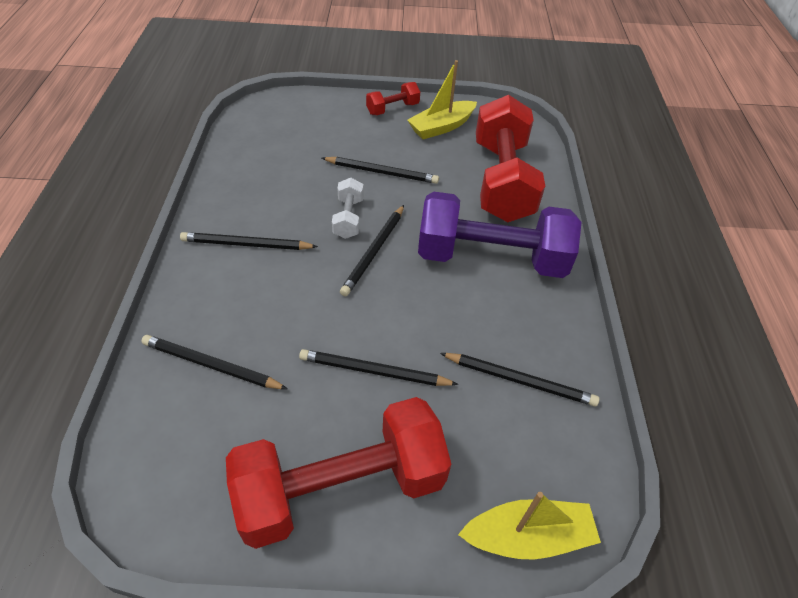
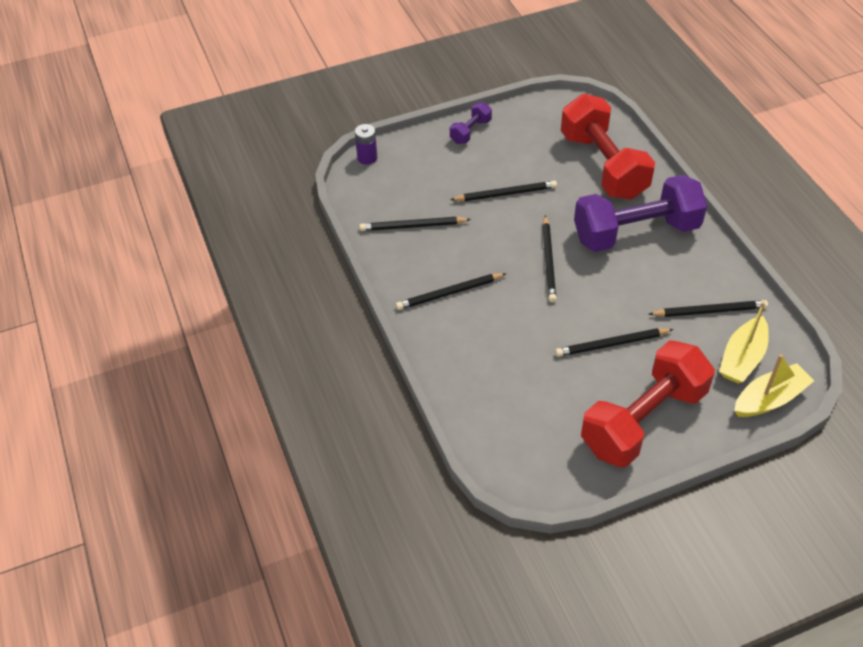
camera: 20 degrees left, 0 degrees up
(211, 365) = (499, 386): black pencil -> black pencil (412, 226)
(280, 99) = (367, 158): none -> purple battery
(348, 218) = (509, 242): white dumbbell -> none
(392, 109) = (470, 131): red dumbbell -> purple dumbbell
(441, 127) = (523, 134): yellow boat -> yellow boat (742, 358)

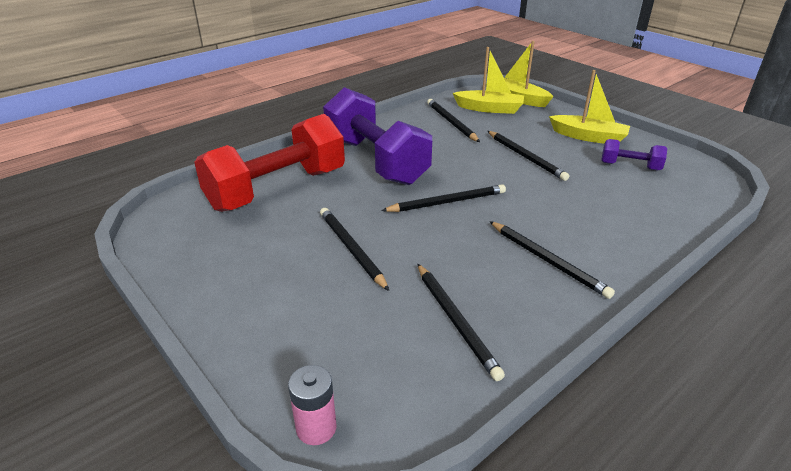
camera: 110 degrees left, 15 degrees down
(367, 158) = (316, 428): purple battery -> pink battery
(470, 131) = (223, 307): purple dumbbell -> purple dumbbell (630, 166)
(643, 420) = (588, 137): red dumbbell -> yellow boat

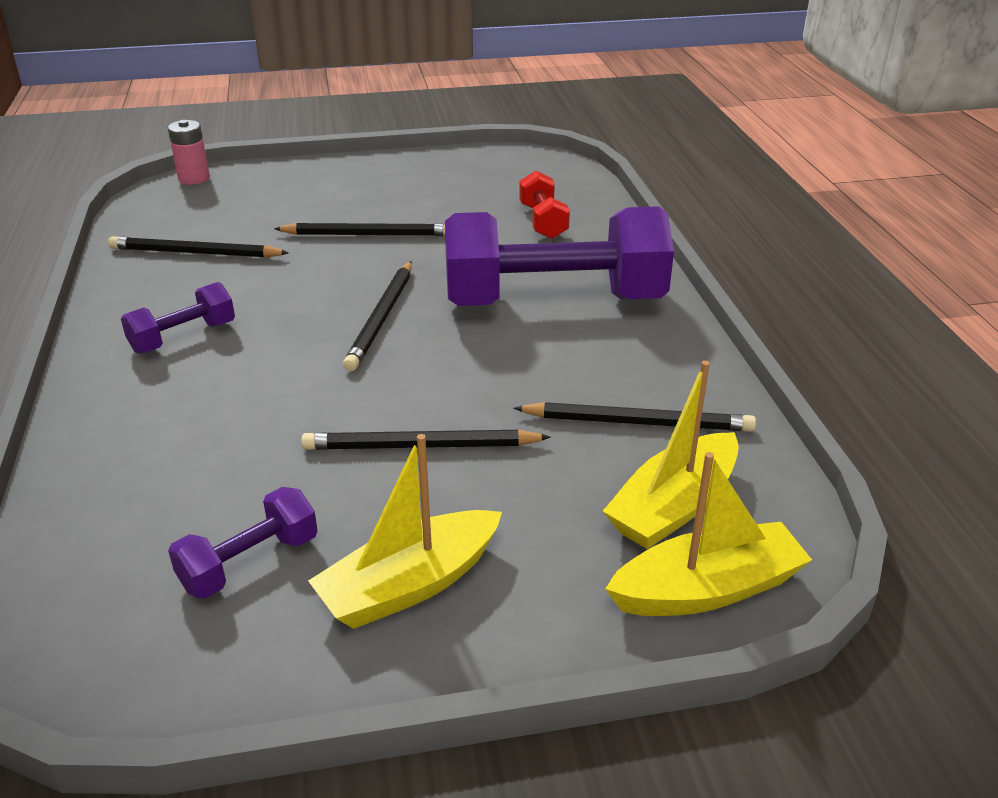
camera: 120 degrees right, 0 degrees up
(277, 189) = (543, 222): red dumbbell -> red dumbbell, size x0.45
(548, 261) = (183, 337): black pencil -> purple dumbbell

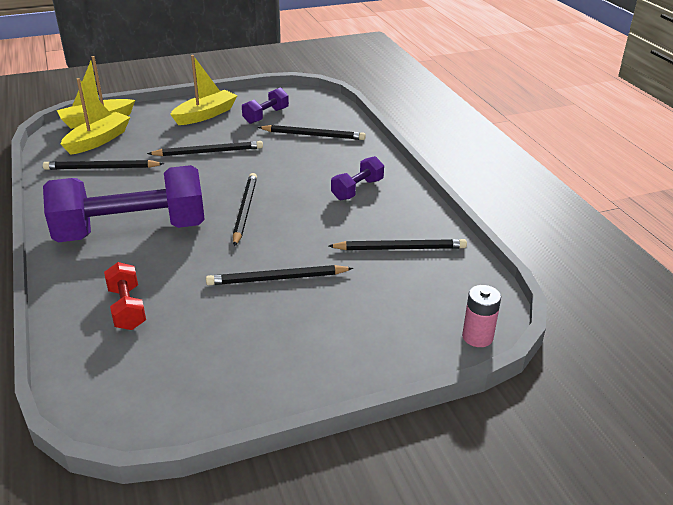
camera: 170 degrees right, 0 degrees up
(172, 476) = (314, 135): none -> black pencil

